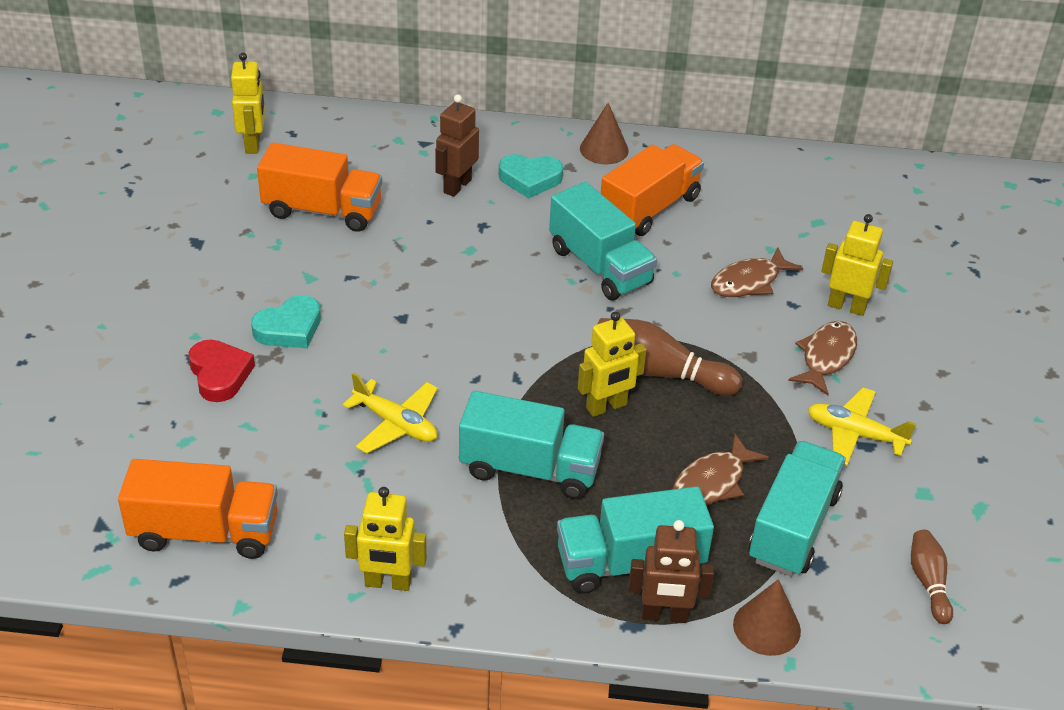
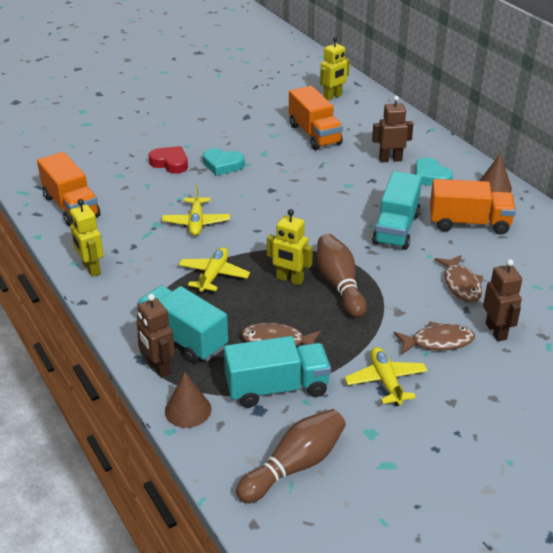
camera: 55 degrees right, 5 degrees down
(220, 374) = (170, 163): red heart -> red heart turned 90 degrees counterclockwise
(530, 469) = (213, 275): turquoise truck -> yellow plane
(749, 282) = (461, 284): brown fish -> brown fish turned 120 degrees counterclockwise
(847, 306) = (496, 331): yellow robot -> brown robot
(928, 582) = (294, 466): brown bowling pin -> brown bowling pin, size x1.72

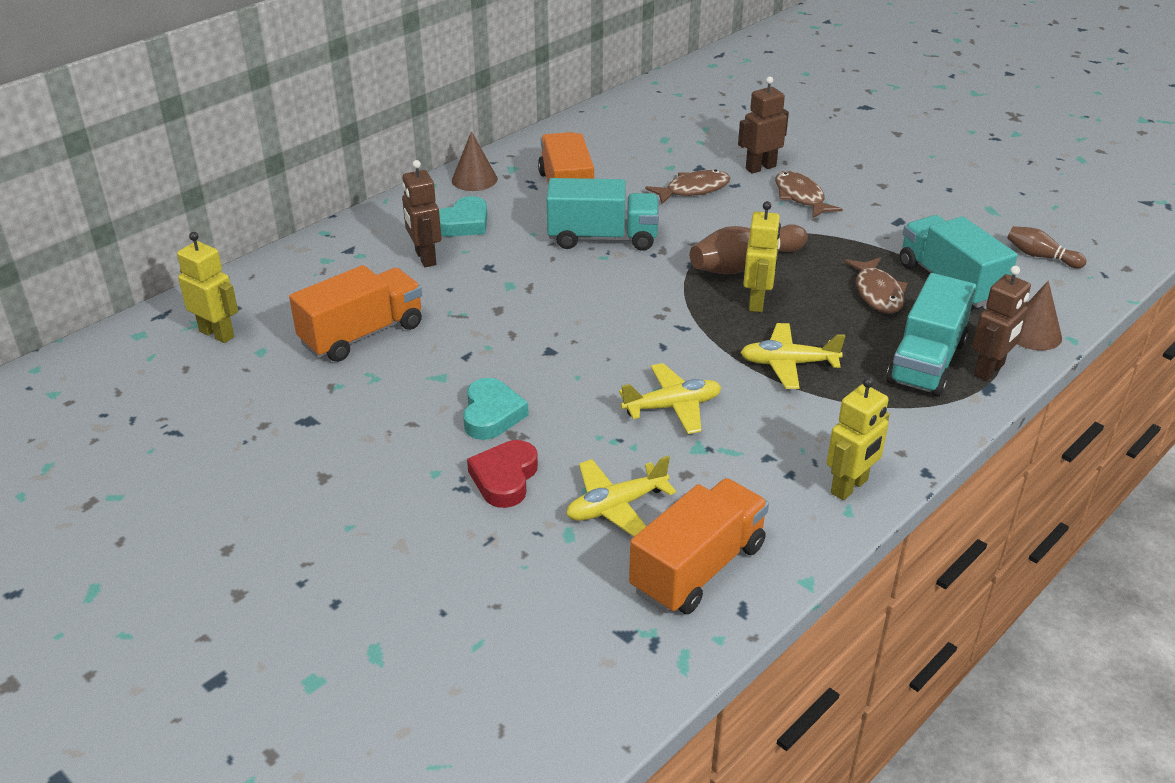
camera: 105 degrees left, 0 degrees up
(294, 466) = (1040, 256): brown bowling pin -> brown bowling pin, size x0.58
(386, 381) = (884, 220): yellow plane -> yellow plane (616, 506)

